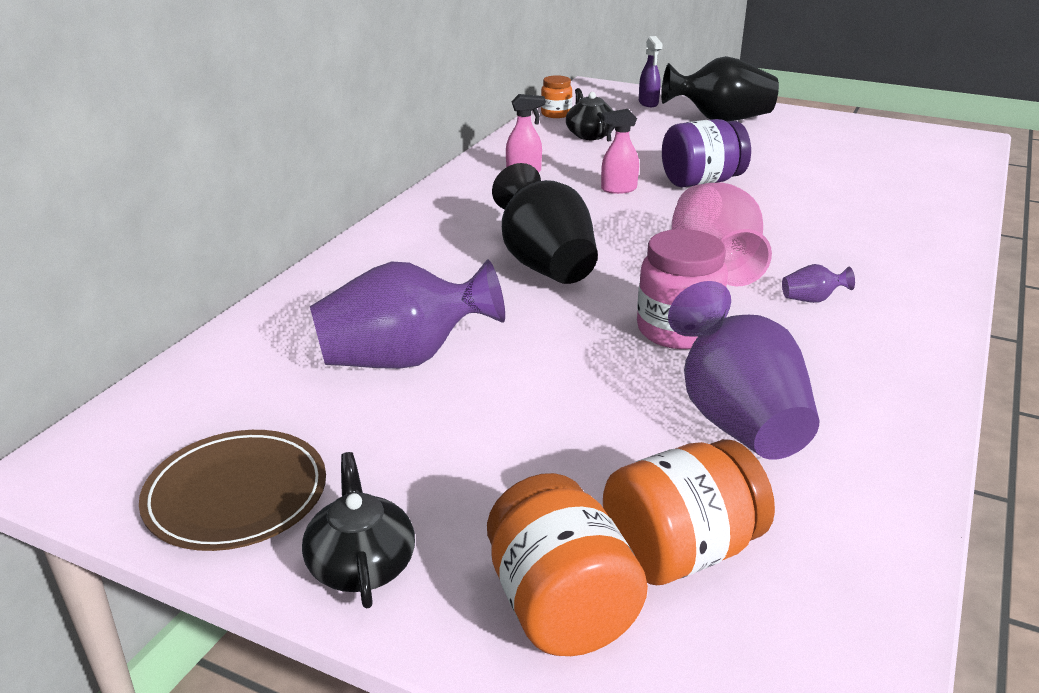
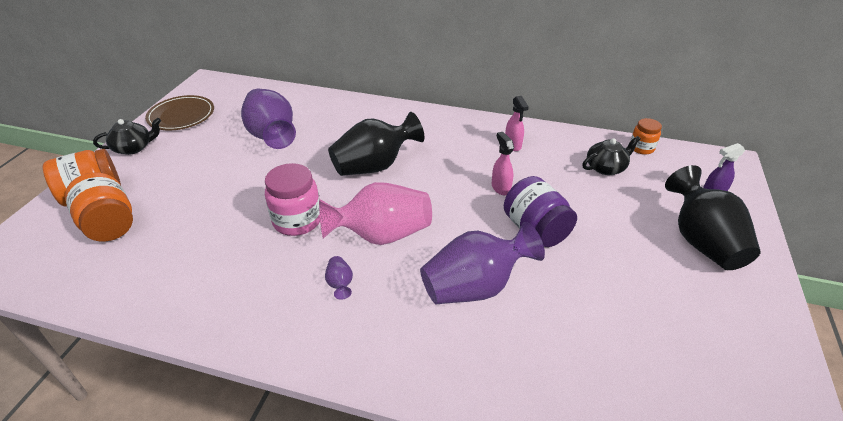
camera: 80 degrees right, 10 degrees up
(736, 418) = (204, 243): purple vase -> purple vase (475, 287)

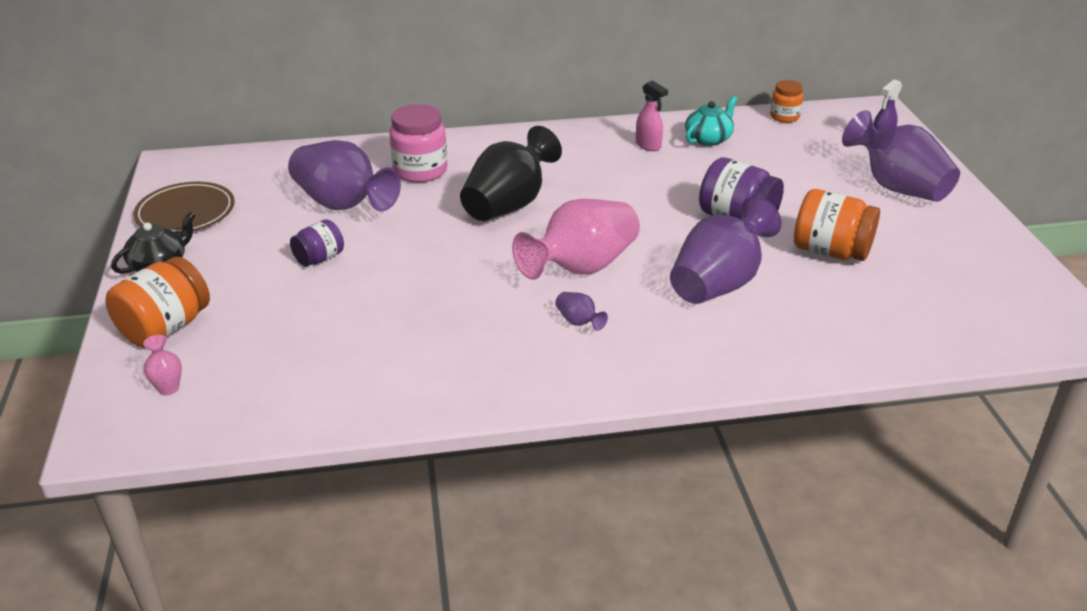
camera: 25 degrees left, 5 degrees down
(50, 241) = (168, 388): none -> pink vase
(110, 225) = (232, 350): orange jar -> orange jar (830, 251)
(222, 171) = (319, 258): none -> purple jar
(297, 221) = (471, 281): pink jar -> pink jar (420, 171)
(500, 188) = (670, 190): pink spray bottle -> none
(564, 151) = (708, 139): none -> turquoise teapot
(606, 167) = (763, 144): black teapot -> none
(701, 241) = (897, 187): black vase -> purple vase

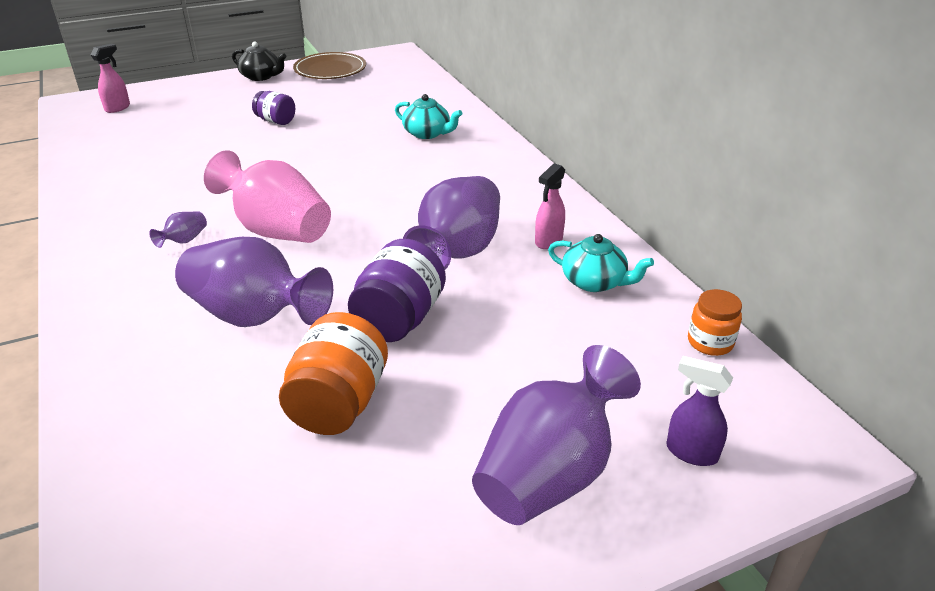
camera: 75 degrees right, 0 degrees up
(165, 328) = (185, 93): orange jar -> none
(168, 388) = (118, 108): pink vase -> pink spray bottle
(343, 204) = (358, 114): purple vase -> purple vase (458, 251)
(420, 171) = (427, 133): pink jar -> turquoise teapot
(509, 205) = (382, 180): black vase -> none

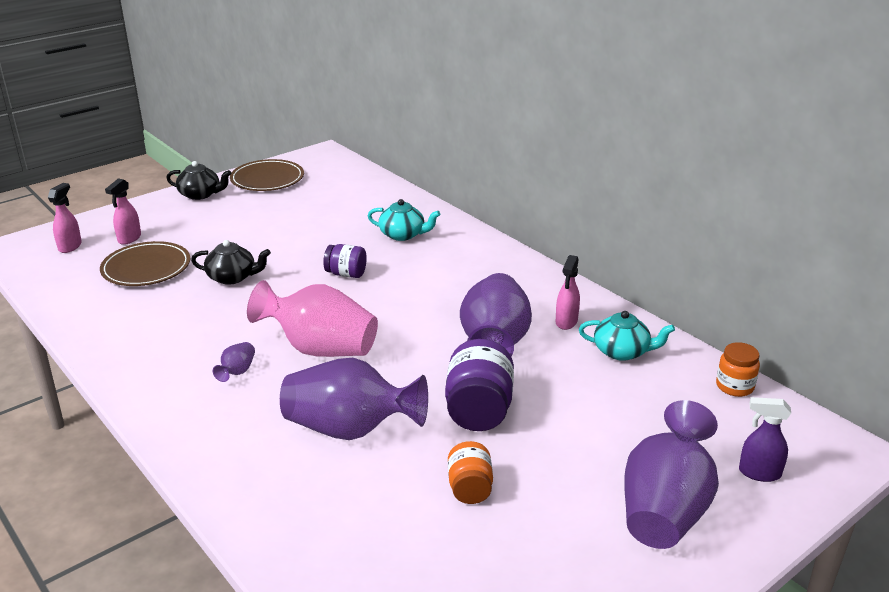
camera: 15 degrees left, 5 degrees down
(169, 134) = (146, 268): none -> brown plate
(172, 107) = (129, 239): none -> pink spray bottle
(240, 152) = (232, 277): none -> black teapot
(276, 121) = (247, 240): purple jar -> purple jar (346, 274)
(338, 403) = (470, 488): orange jar -> orange jar, size x0.60

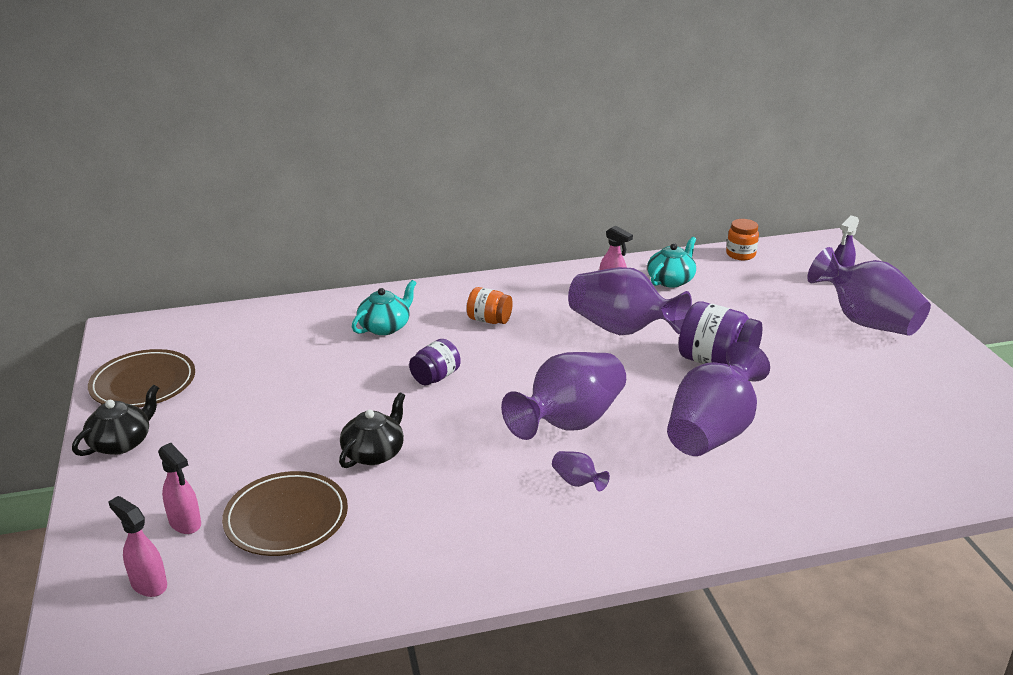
camera: 65 degrees left, 0 degrees up
(320, 349) = (569, 422): pink vase -> purple vase
(470, 488) = (816, 392): orange jar -> orange jar (489, 320)

